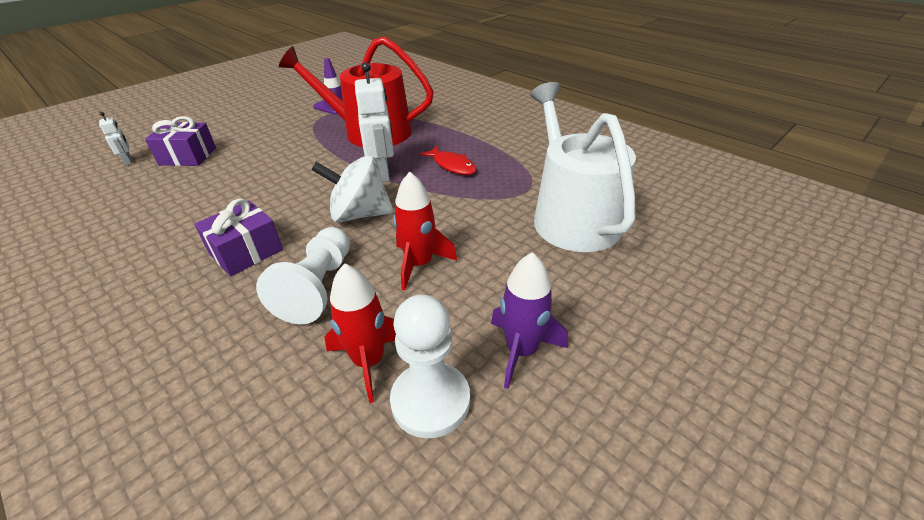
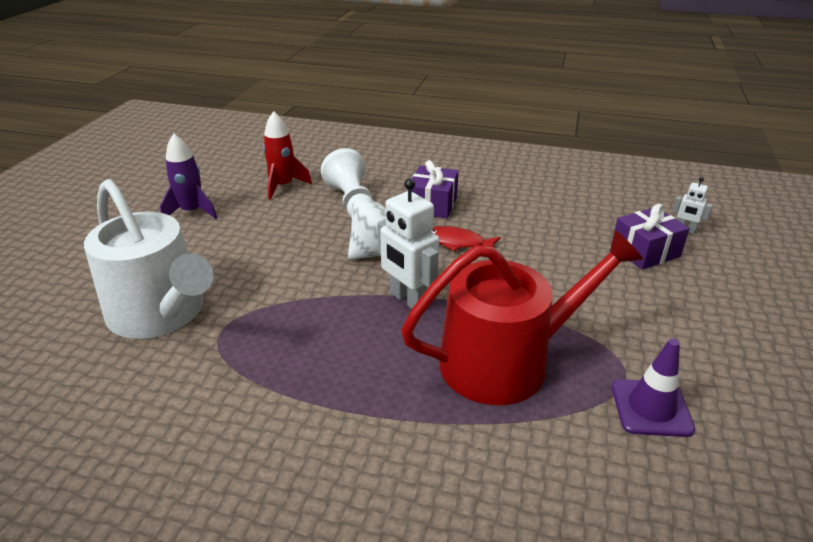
camera: 150 degrees right, 5 degrees down
(419, 264) = (291, 233): red rocket -> none
(430, 401) = (238, 183): white pawn -> none
(452, 165) = (335, 338): red fish -> red fish (457, 242)

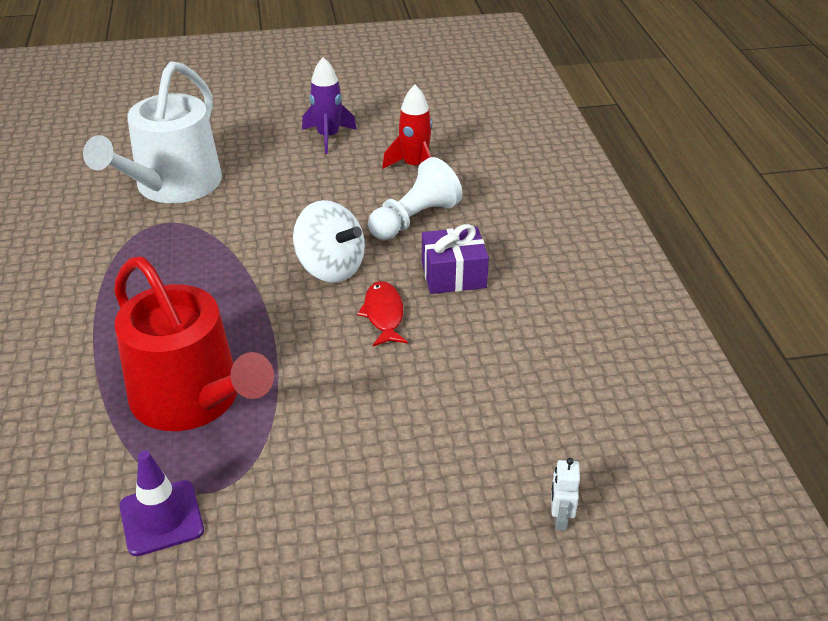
camera: 65 degrees right, 5 degrees up
(408, 300) = (258, 310): white robot -> none
(645, 251) = (469, 480): purple gift -> none

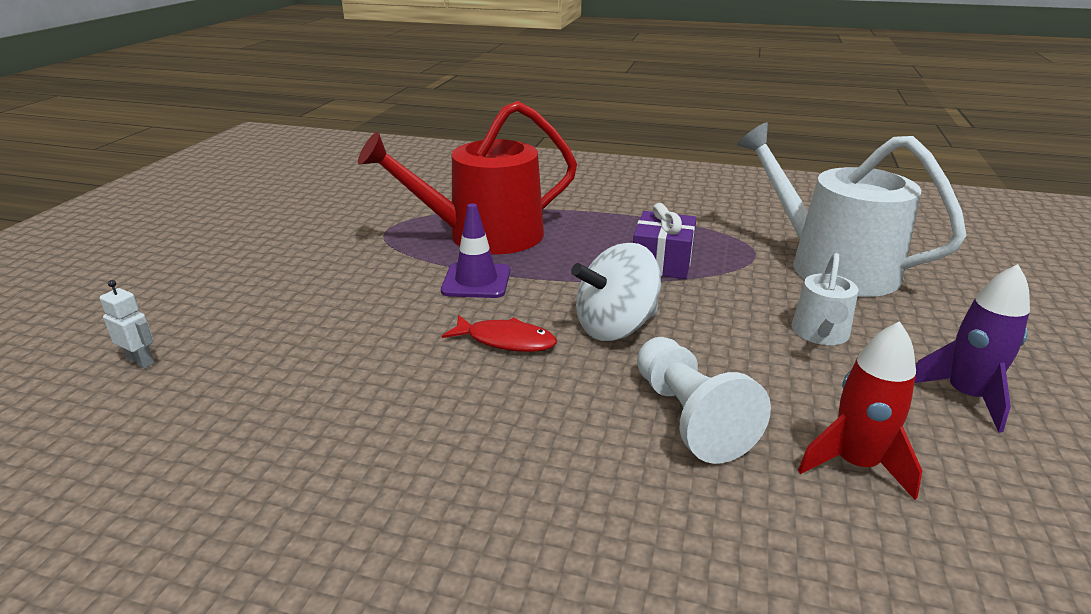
camera: 115 degrees right, 10 degrees down
(161, 518) = (385, 214): purple traffic cone -> purple traffic cone (476, 281)
(286, 184) = (820, 334): none -> white watering can
(453, 275) = (537, 412): purple gift -> purple gift (662, 262)

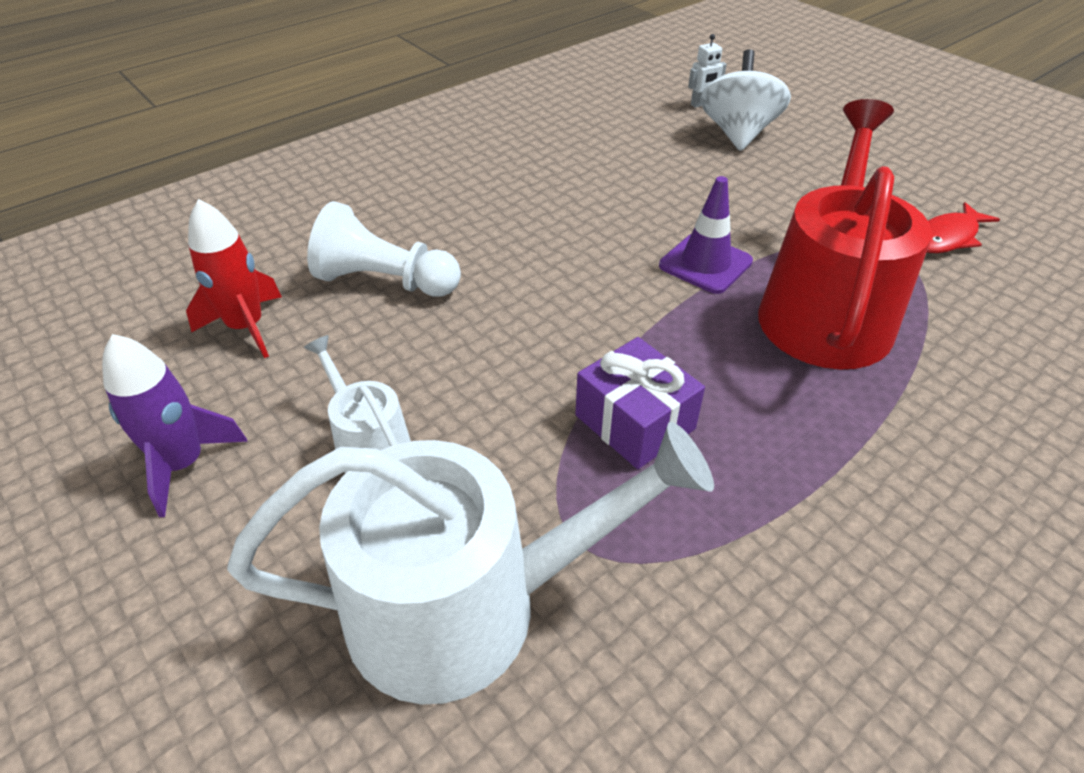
camera: 125 degrees right, 15 degrees up
(506, 341) = (579, 241): red fish -> red fish (947, 237)
(615, 327) = (536, 308): white spinning top -> white spinning top (738, 134)

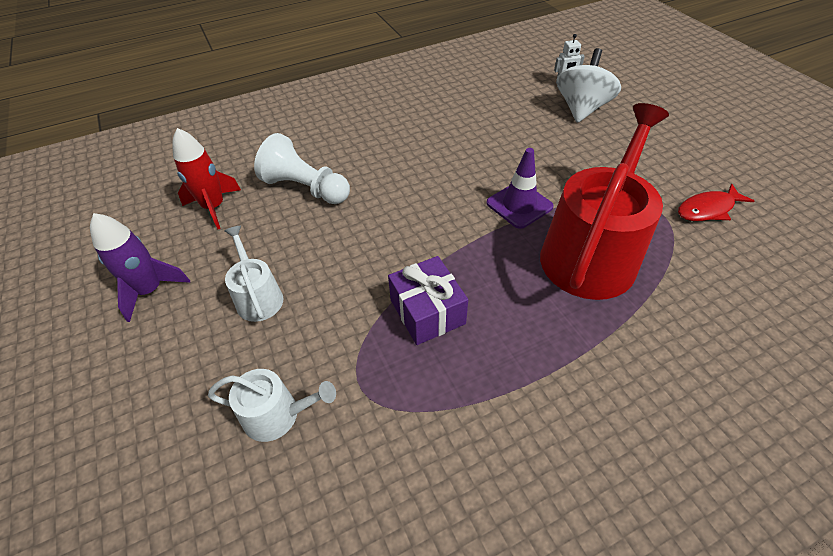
camera: 15 degrees right, 5 degrees up
(467, 606) = (278, 415): white watering can -> white watering can, size x0.48

